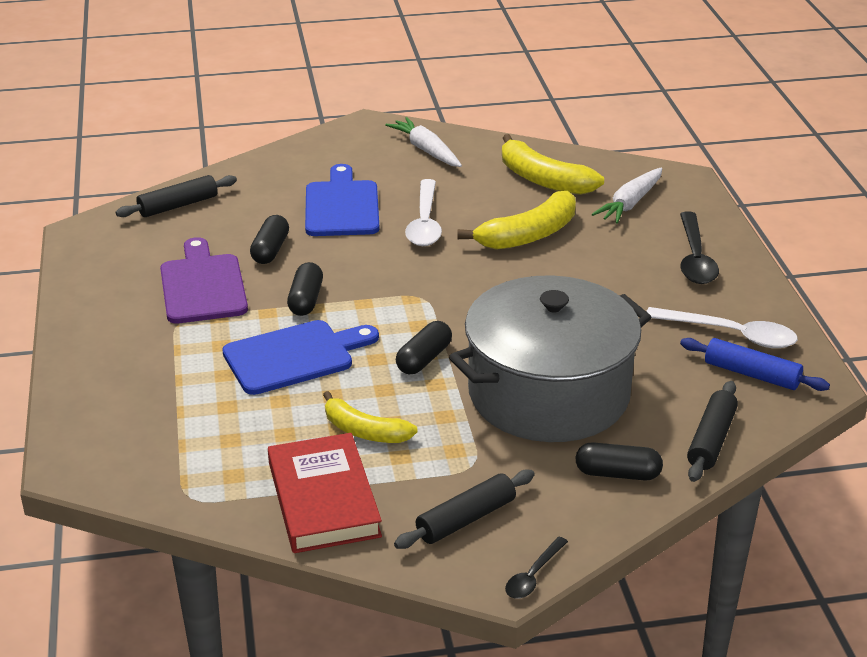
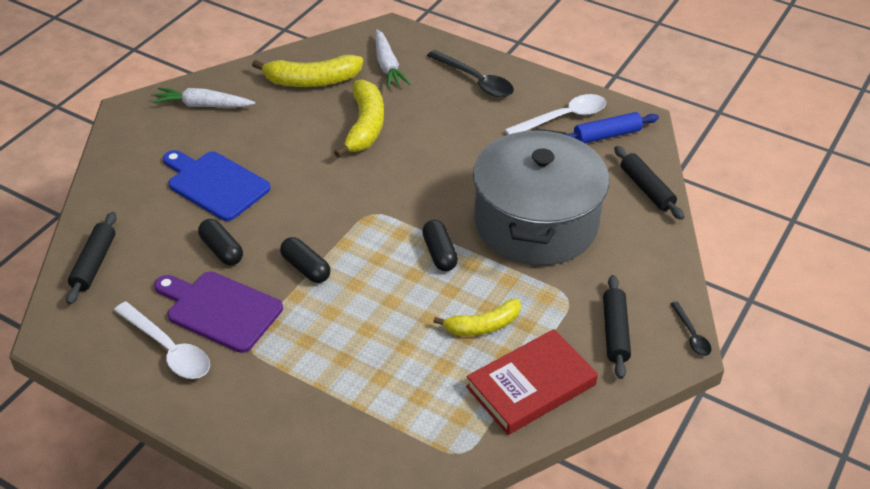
camera: 50 degrees left, 10 degrees up
(294, 356) = (363, 312): blue cutting board -> none
(323, 499) = (531, 386): red book -> red book turned 60 degrees counterclockwise
(425, 223) = (289, 160): white spoon -> white spoon (168, 349)
(617, 473) = (638, 243): black capsule -> none

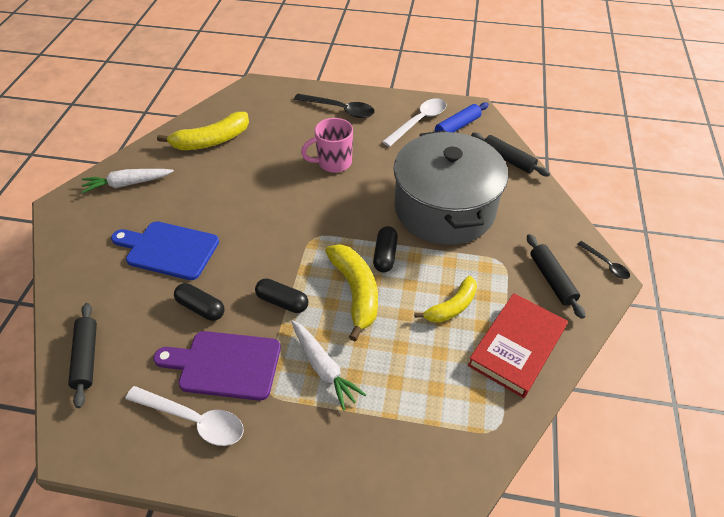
camera: 20 degrees left, 5 degrees up
(365, 126) = (272, 166): yellow banana -> yellow banana (356, 292)
(387, 66) = (266, 114): white carrot -> white carrot (324, 368)
(435, 139) = (333, 163): none -> pink mug
(439, 253) = (385, 255): black capsule -> black capsule turned 45 degrees clockwise

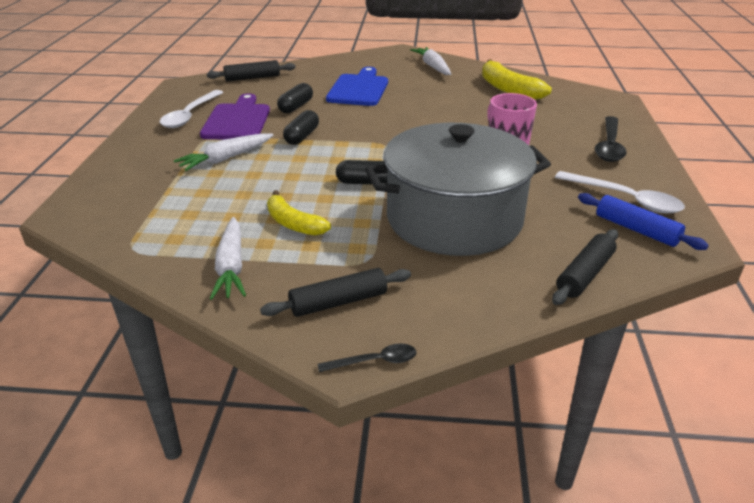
camera: 85 degrees right, 15 degrees down
(356, 292) = (314, 169): yellow banana -> none
(516, 347) = (231, 266): red book -> white carrot
(606, 264) = (374, 361): black spoon -> black spoon turned 150 degrees counterclockwise

